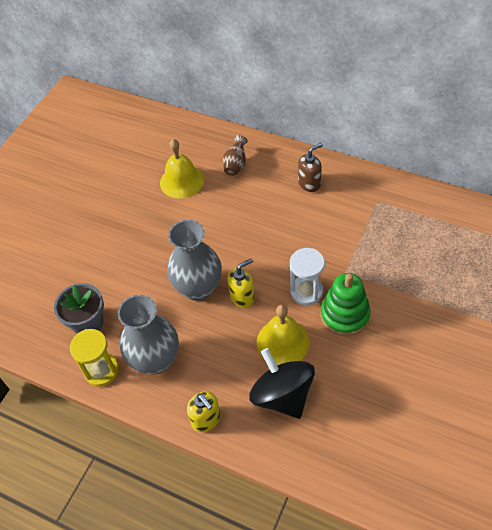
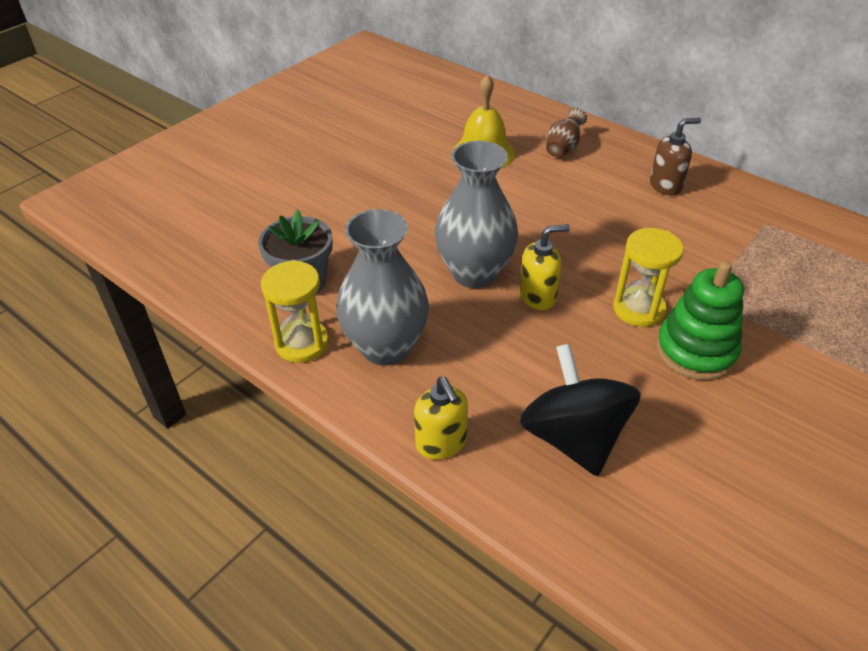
camera: 10 degrees right, 10 degrees down
(283, 342) = (588, 365): yellow bell -> none
(306, 291) = (638, 309): white hourglass -> yellow hourglass

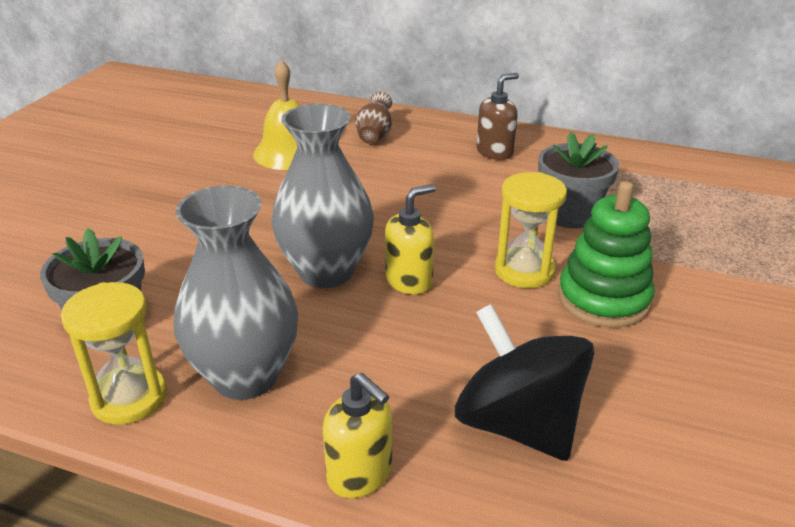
camera: 20 degrees left, 10 degrees down
(706, 264) = (570, 214): none -> grey flower pot

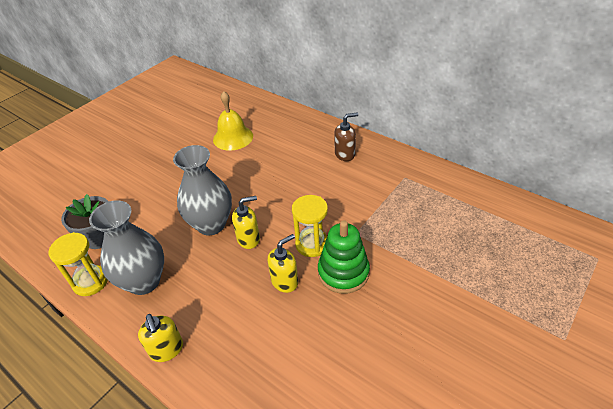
camera: 20 degrees right, 10 degrees up
(375, 136) = (284, 131): brown vase -> none
(514, 328) = (285, 281): none -> yellow soap dispenser
(518, 424) = (253, 340): black spinning top -> none
(570, 214) = (360, 209): grey flower pot -> none

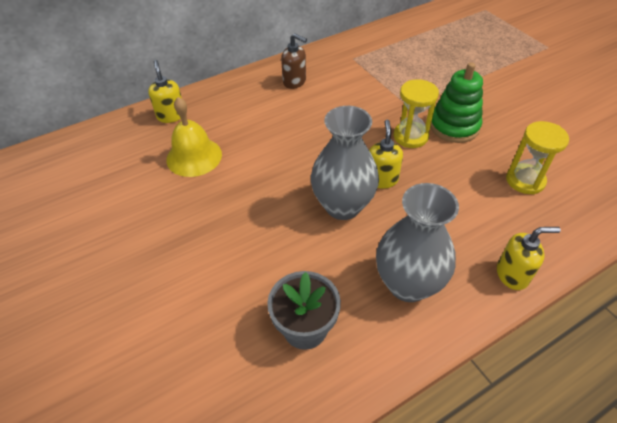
camera: 70 degrees left, 5 degrees up
(90, 282) = (386, 345): yellow hourglass -> yellow hourglass (525, 180)
(285, 281) = (451, 166): yellow soap dispenser -> yellow soap dispenser (171, 116)
(345, 154) = (294, 82): brown soap dispenser -> brown soap dispenser turned 120 degrees clockwise

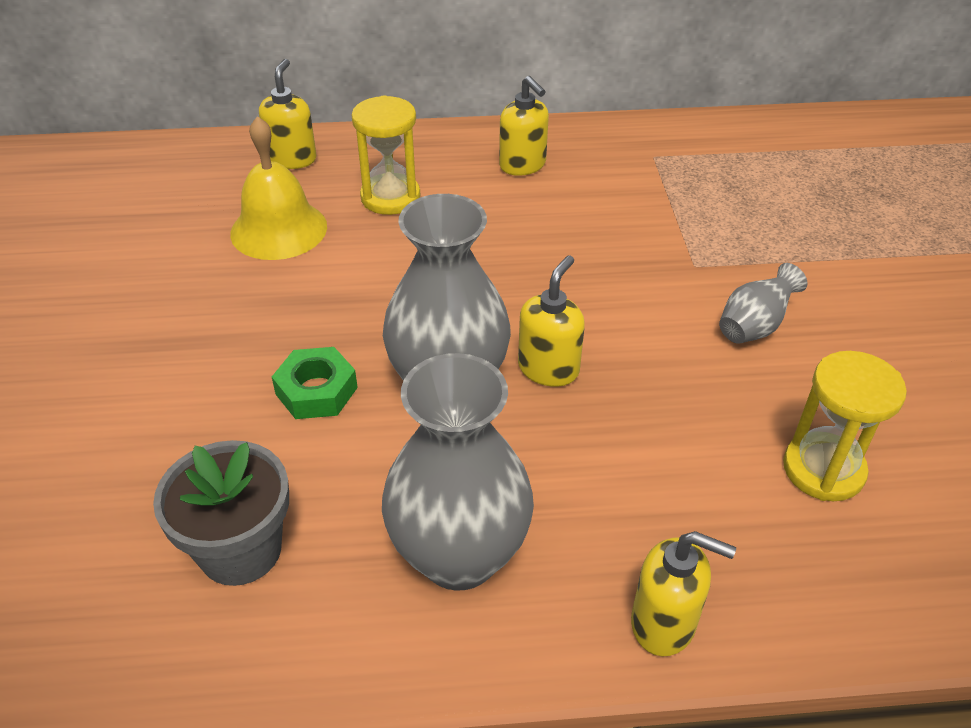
camera: 25 degrees right, 5 degrees down
(280, 233) = (316, 391): none -> green nut
(294, 82) = (523, 165): brown soap dispenser -> yellow soap dispenser
(410, 136) = (657, 316): yellow hourglass -> yellow hourglass (390, 197)
(454, 126) = (754, 326): green stacking toy -> grey vase

